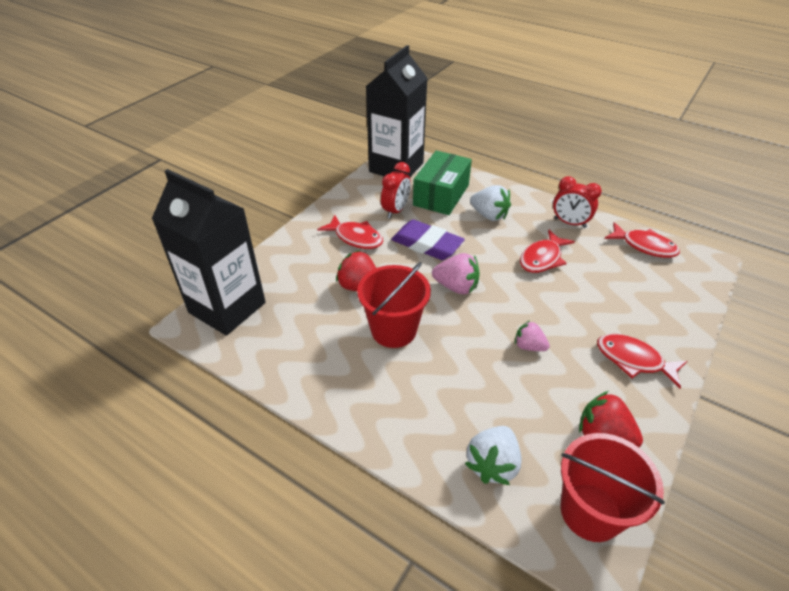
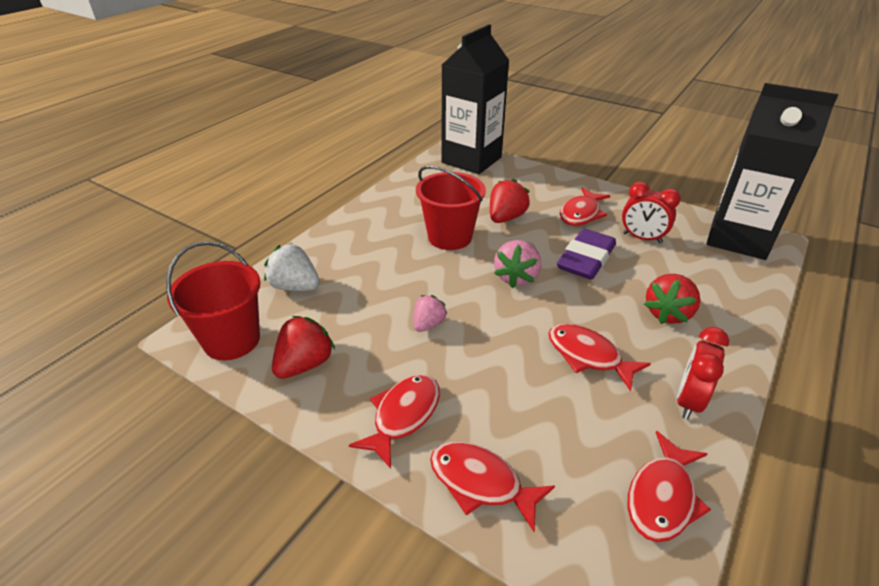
camera: 90 degrees right, 5 degrees down
(441, 195) = (695, 273): green box -> none
(489, 215) = (668, 313): white strawberry -> red strawberry
(670, 319) = (481, 483): none -> red fish

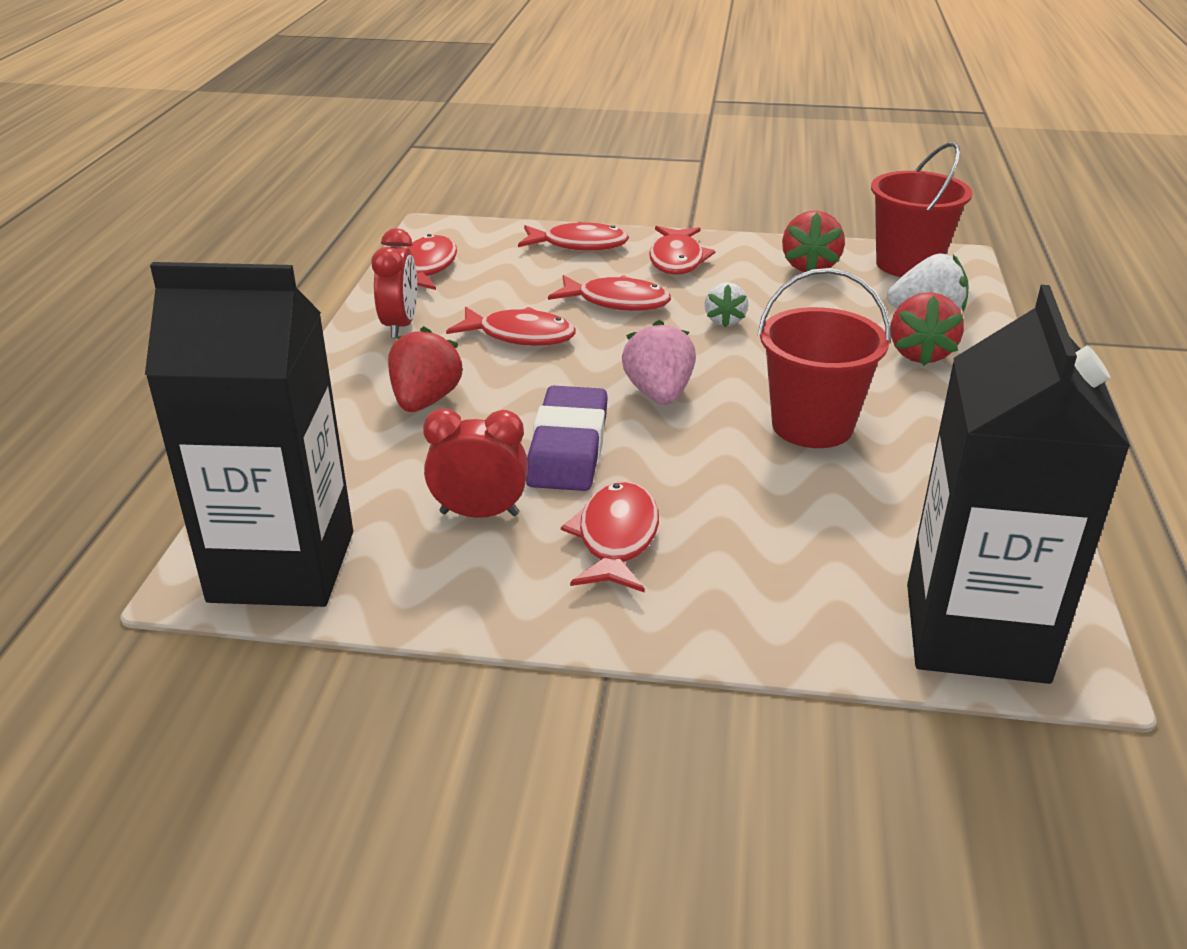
camera: 155 degrees right, 5 degrees down
(428, 324) = (725, 320): pink strawberry -> white strawberry
(494, 372) = (616, 302): none -> red fish
(506, 218) = (753, 487): red strawberry -> red strawberry (920, 354)

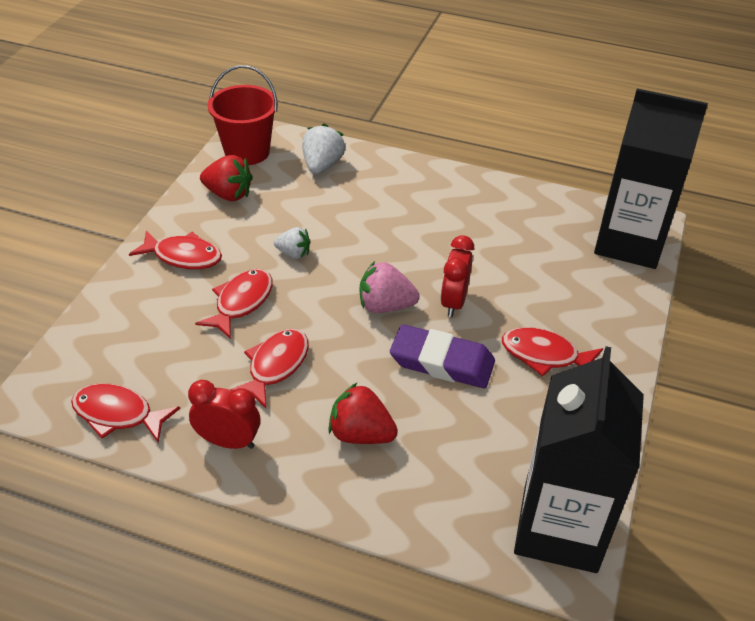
camera: 80 degrees left, 10 degrees up
(479, 514) = (512, 417): red clock -> red clock (454, 302)
(579, 245) = (124, 307): red fish -> none
(812, 426) = (440, 248): red bucket -> none
(920, 354) = (369, 183): red strawberry -> none

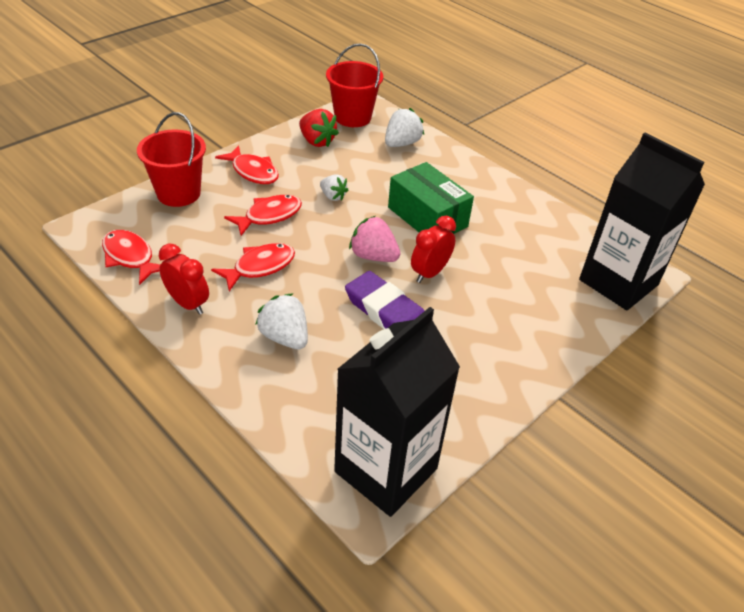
camera: 25 degrees right, 0 degrees up
(116, 314) = (178, 193): none -> red bucket
(361, 434) = (284, 337): red strawberry -> white strawberry
(408, 241) = (427, 217): none -> green box
(545, 355) = (475, 339): red fish -> none

